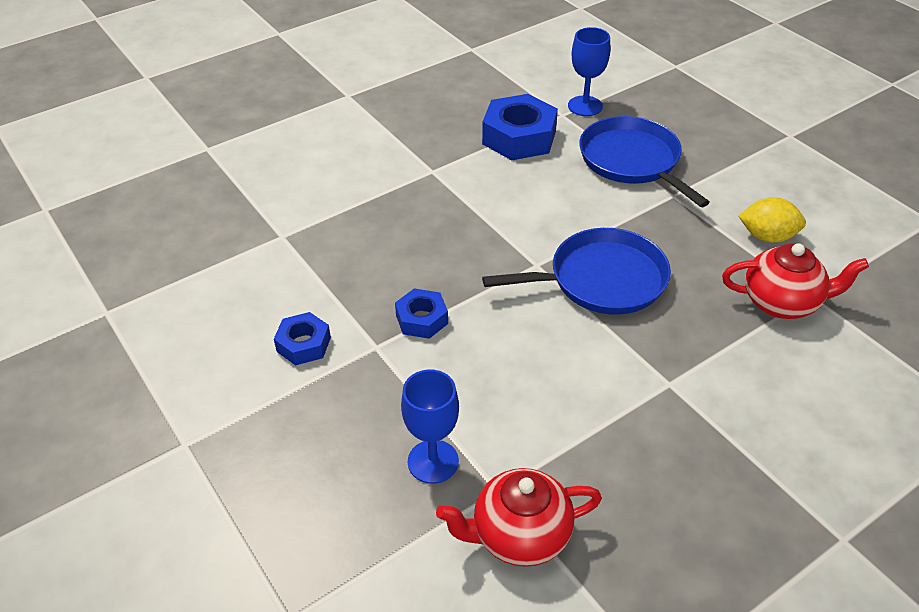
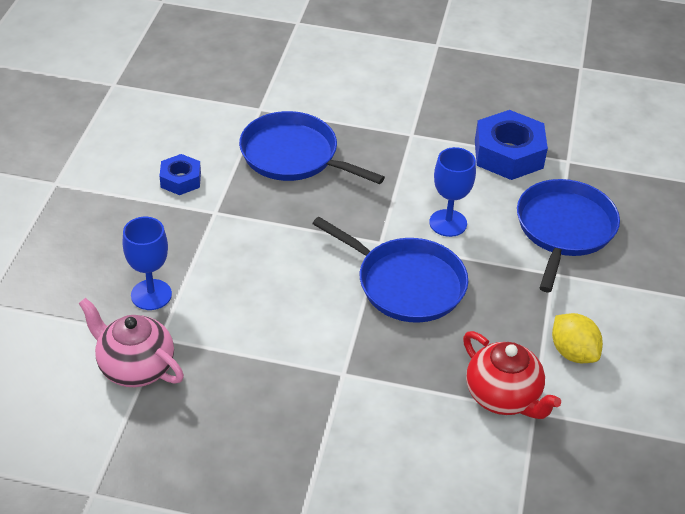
camera: 45 degrees right, 0 degrees up
(369, 252) = (293, 155): none -> blue pan
(422, 319) = (262, 218): blue nut -> none
(519, 536) = (135, 367): red teapot -> pink teapot
(585, 106) = (597, 167): blue goblet -> blue goblet (448, 223)

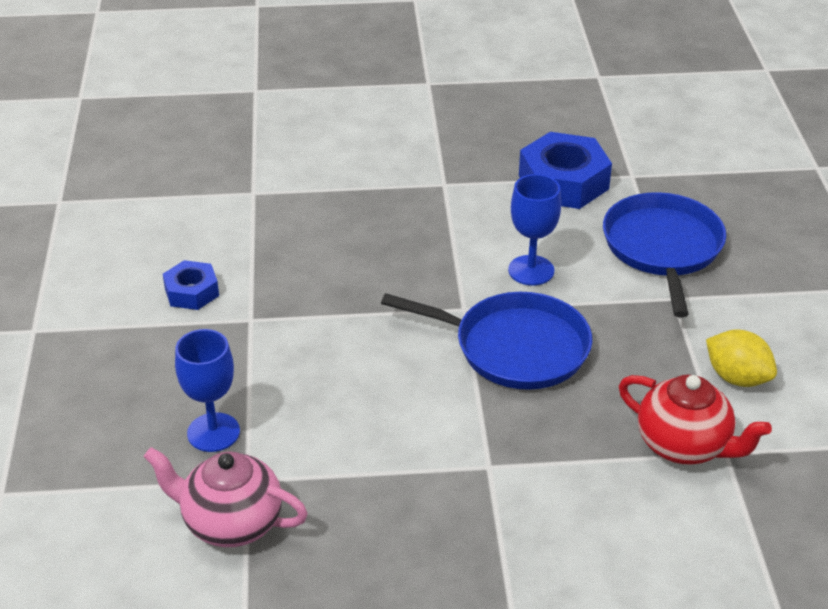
camera: 15 degrees left, 5 degrees down
(293, 155) = (317, 235): blue pan -> none

